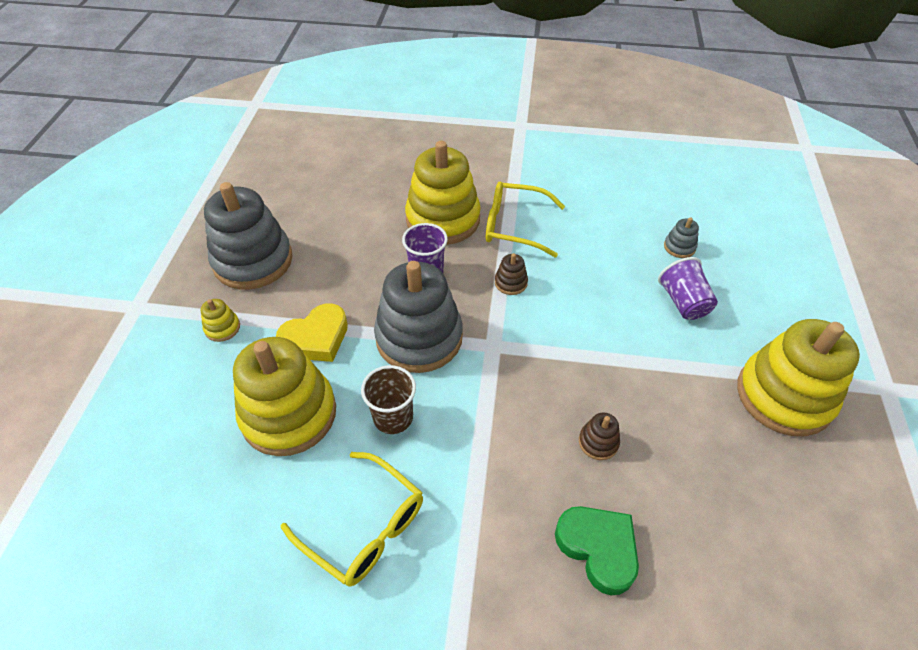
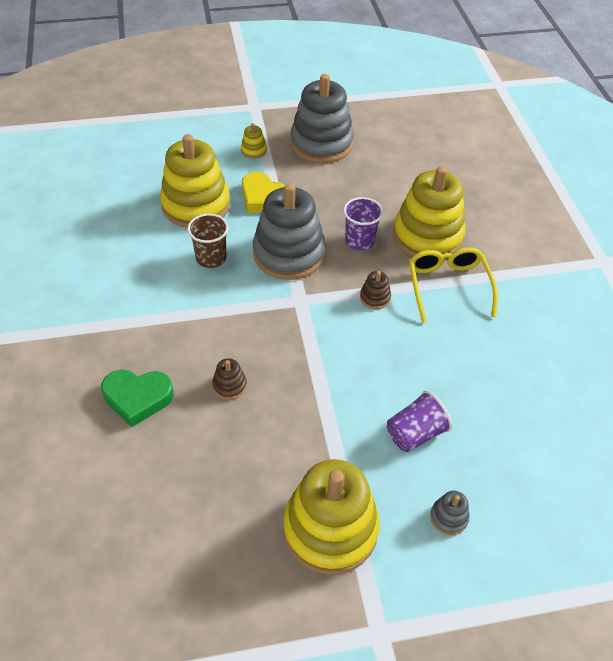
camera: 70 degrees right, 0 degrees up
(365, 528) = (123, 267): yellow glasses -> none
(598, 548) = (138, 398): green heart -> green heart turned 60 degrees clockwise
(679, 247) = (493, 423): grey stacking toy -> grey stacking toy (448, 517)

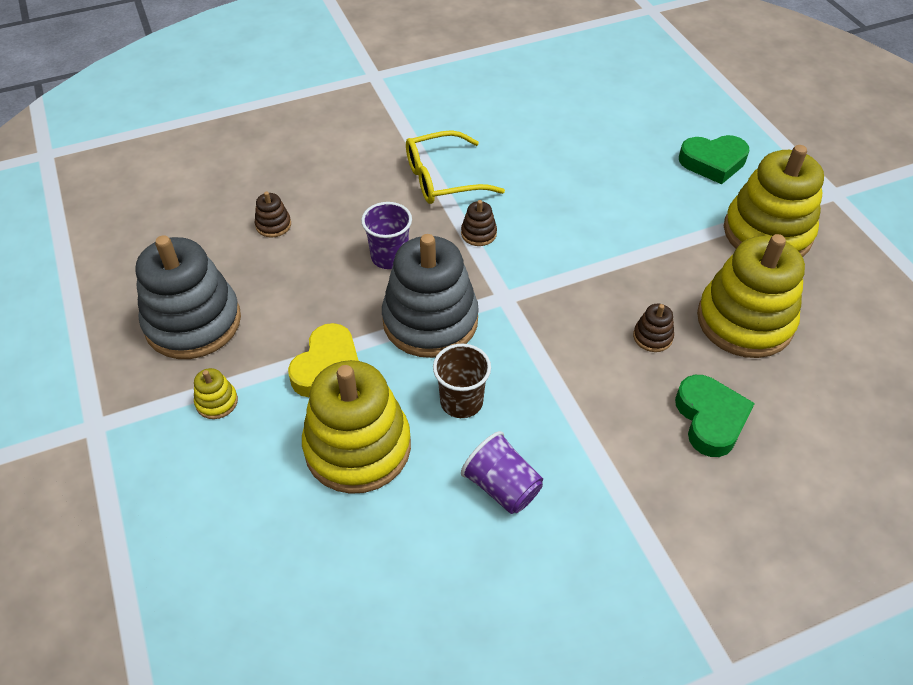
camera: 100 degrees left, 0 degrees up
(407, 184) = (273, 225): none -> brown stacking toy
(415, 433) = (640, 188): purple cup -> purple cup (502, 487)
(427, 236) = (366, 200): yellow stacking toy -> yellow stacking toy (744, 321)
(448, 517) = (713, 162): grey stacking toy -> green heart

